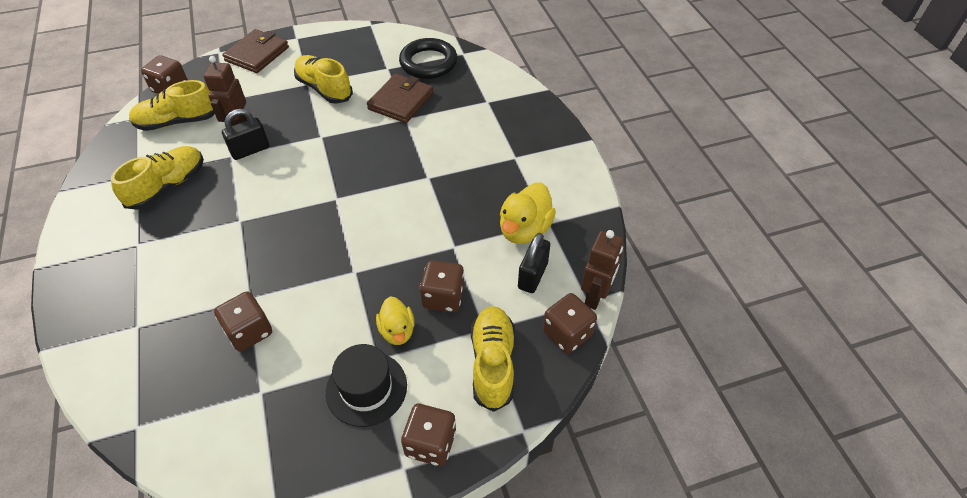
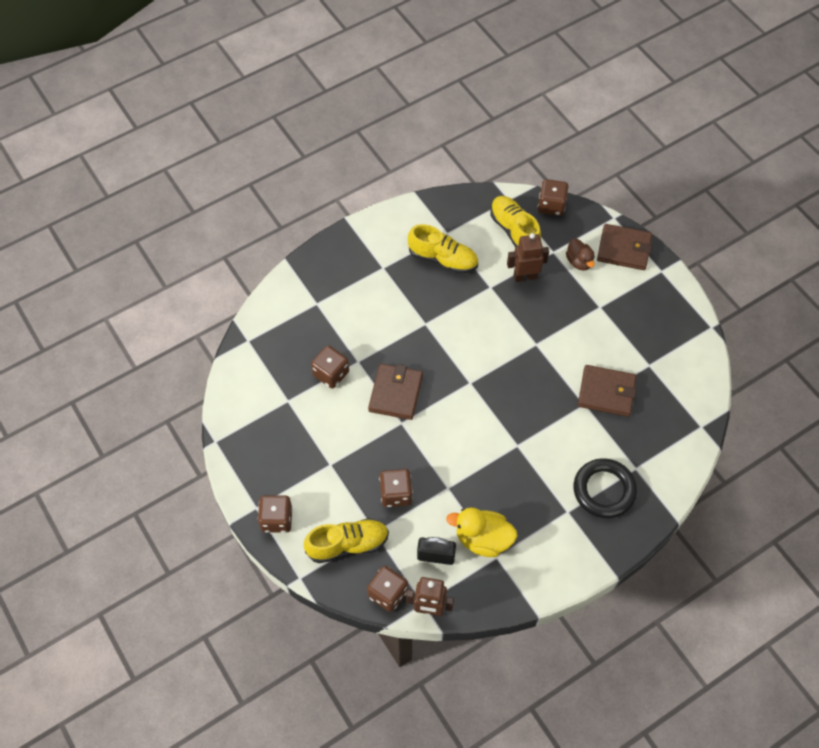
camera: 75 degrees right, 10 degrees up
(249, 85) = (579, 262): none -> brown duck
(250, 150) = (501, 298): black padlock -> none
(313, 269) = (395, 393): none -> brown wallet
(324, 89) = (598, 323): yellow shoe -> none
(366, 388) = (307, 465): black hat -> none
(397, 331) = (357, 470): yellow duck -> none
(428, 63) = (672, 399): black ring -> black ring (604, 490)

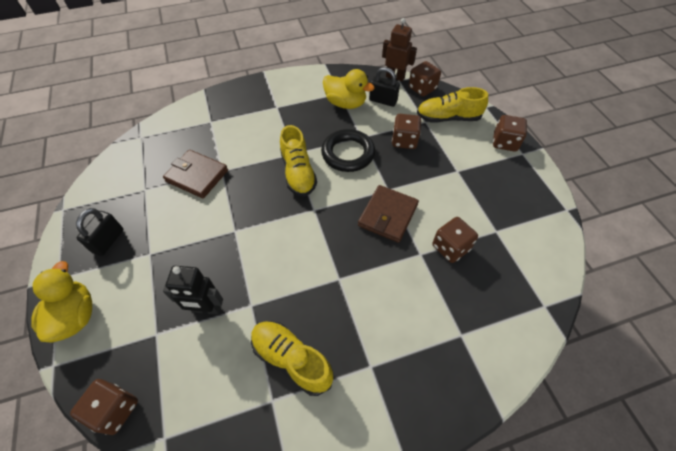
camera: 165 degrees left, 5 degrees down
(514, 230) = (185, 380): yellow shoe -> yellow shoe (298, 173)
(525, 276) = (206, 309): brown robot -> black robot
(579, 262) = (135, 312): brown duck -> none
(604, 490) = (243, 113): black ring -> black ring (348, 153)
(624, 249) = (75, 316): brown wallet -> yellow duck
(644, 309) = (108, 241): none -> black padlock

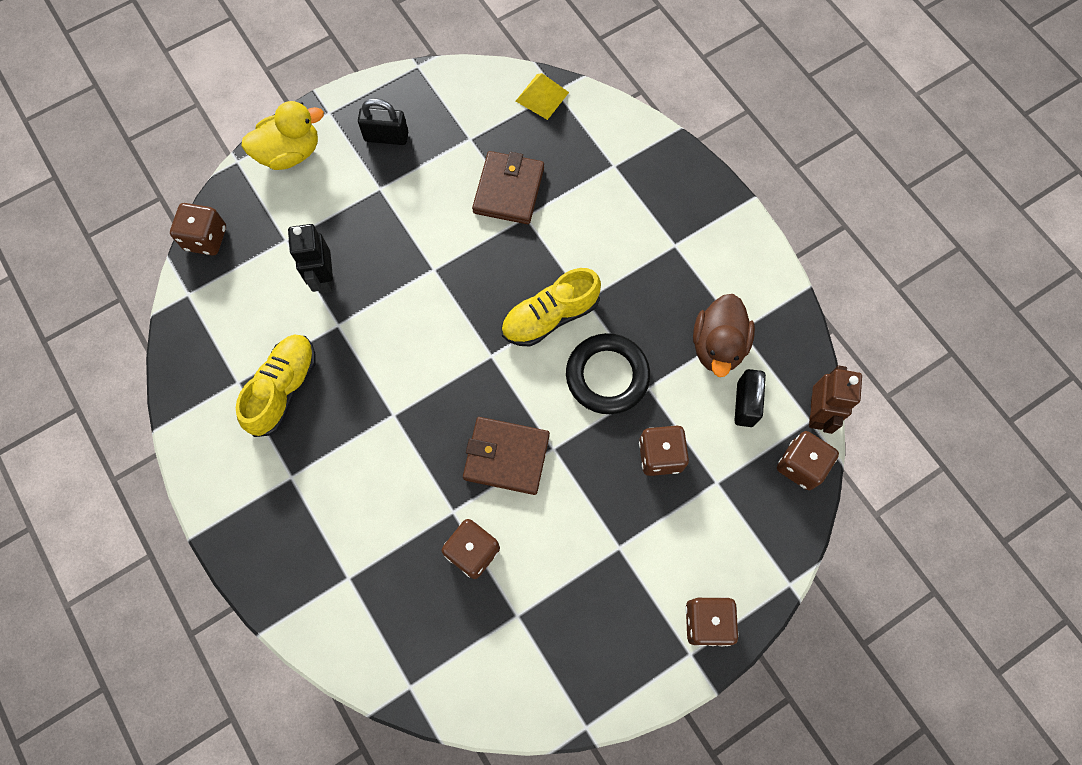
camera: 75 degrees right, 15 degrees up
(139, 145) = (542, 96): none -> yellow pyramid
(345, 103) = (718, 346): yellow duck -> brown duck
(448, 118) = (737, 520): yellow shoe -> none

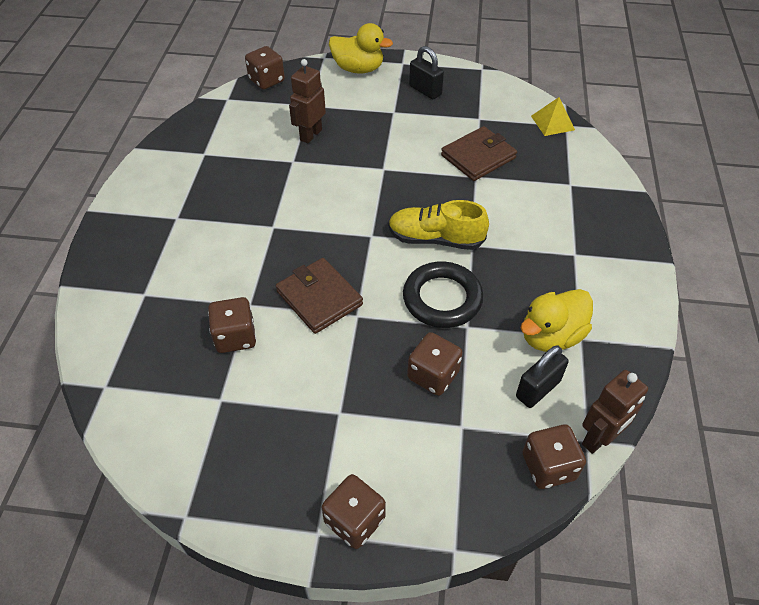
camera: 40 degrees right, 20 degrees down
(283, 389) = (225, 172): yellow shoe -> none
(324, 279) = (310, 135): black robot -> brown robot
(718, 346) = (551, 336): brown duck -> yellow duck

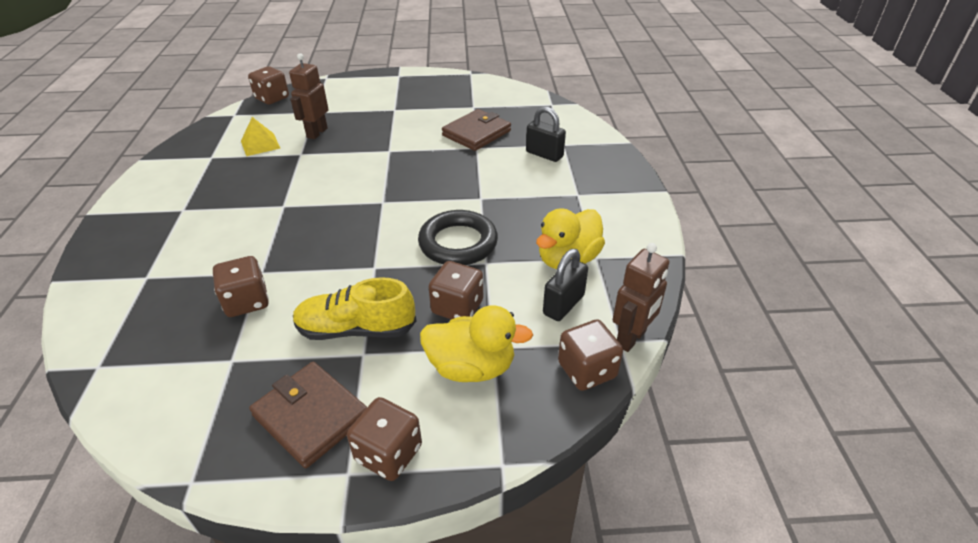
camera: 10 degrees left, 10 degrees down
(319, 298) = (334, 257): brown wallet -> brown wallet (311, 416)
(358, 69) = (358, 83): yellow duck -> yellow duck (471, 367)
(425, 90) = (421, 92): black padlock -> black padlock (544, 154)
(435, 239) = (445, 197): yellow shoe -> yellow shoe (356, 329)
(552, 123) = (539, 103): yellow pyramid -> yellow pyramid (260, 144)

